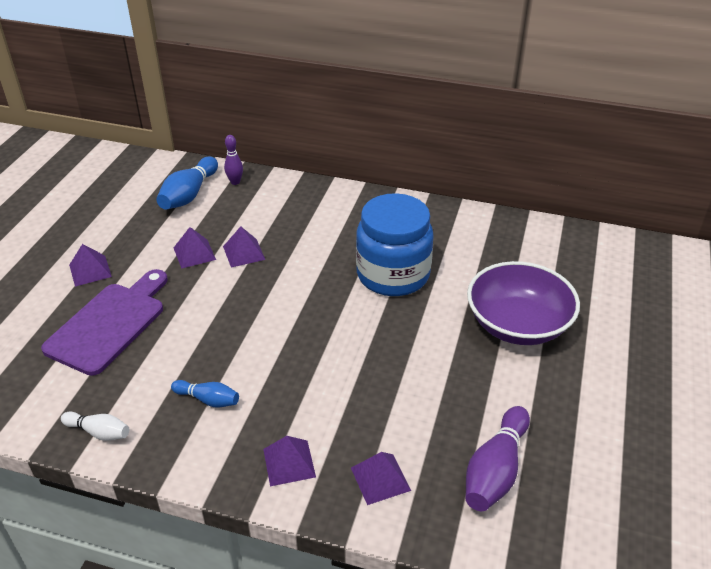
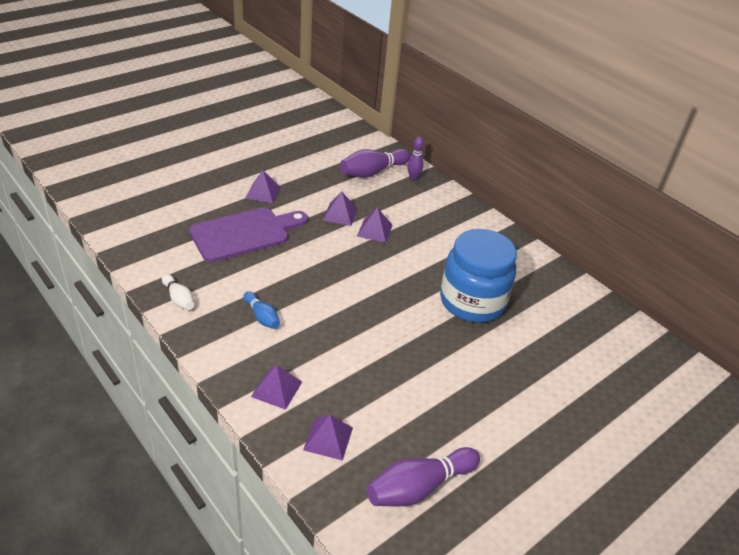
camera: 30 degrees right, 0 degrees up
(189, 195) = (372, 172): blue bowling pin -> purple bowling pin
(518, 324) = (541, 392): purple bowl -> none

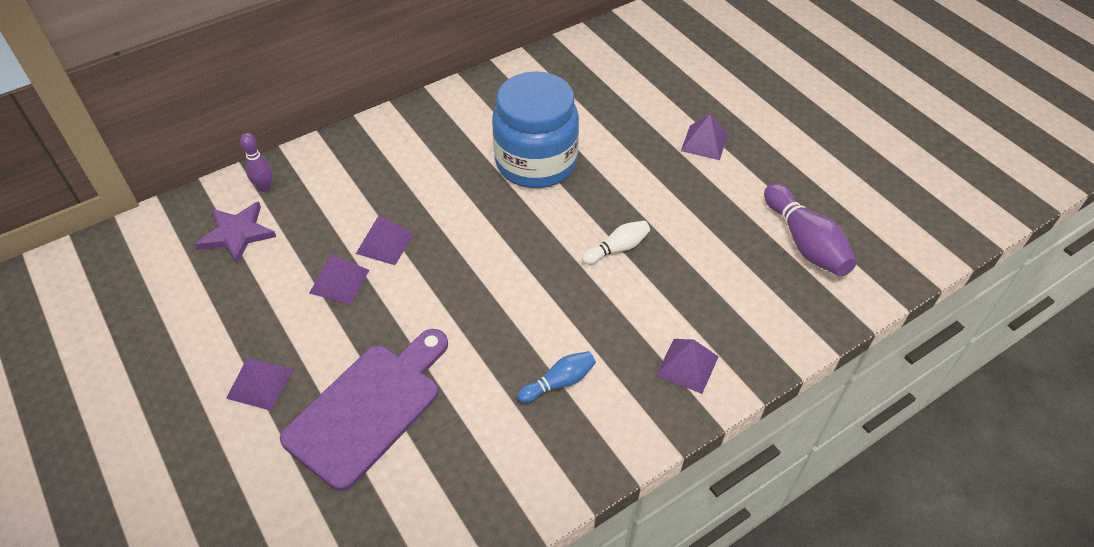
camera: 80 degrees left, 10 degrees up
(179, 298) = (518, 494): white bowling pin -> white bowling pin (617, 248)
(244, 233) = (368, 408): purple cutting board -> purple cutting board turned 60 degrees clockwise
(328, 438) = (755, 316): purple pyramid -> purple pyramid (704, 142)
(372, 172) = (237, 234): purple bowling pin -> purple star

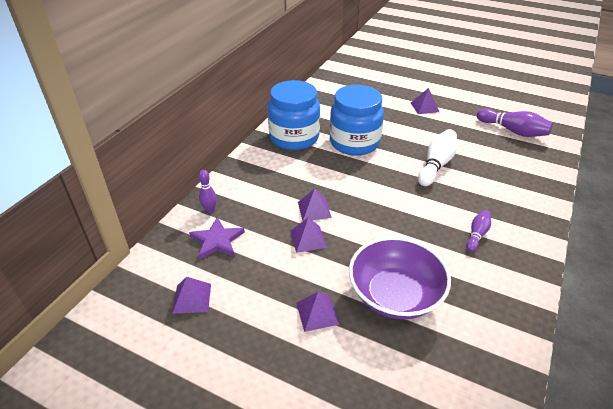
camera: 30 degrees left, 10 degrees down
(368, 408) = (395, 294): purple cutting board -> purple bowl
(462, 121) = (294, 138): none -> blue jar
(559, 382) = (477, 234): blue bowling pin -> purple bowling pin
(617, 248) = (436, 165): white bowling pin -> white bowling pin, size x1.74
(687, 365) = (524, 200): purple pyramid -> purple pyramid (192, 298)

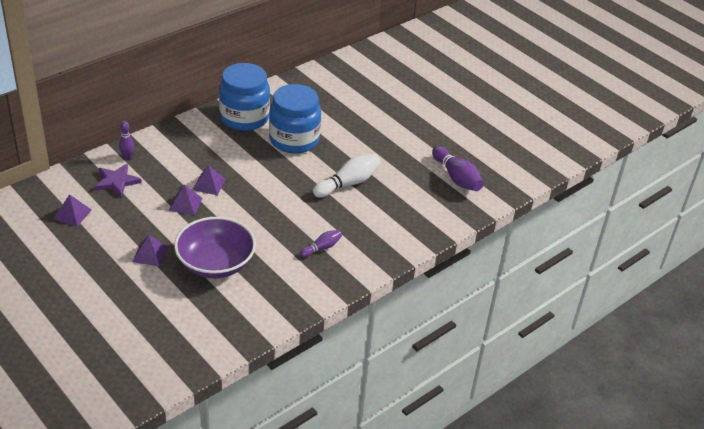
camera: 20 degrees right, 0 degrees up
(424, 107) = (395, 127): purple pyramid -> none

